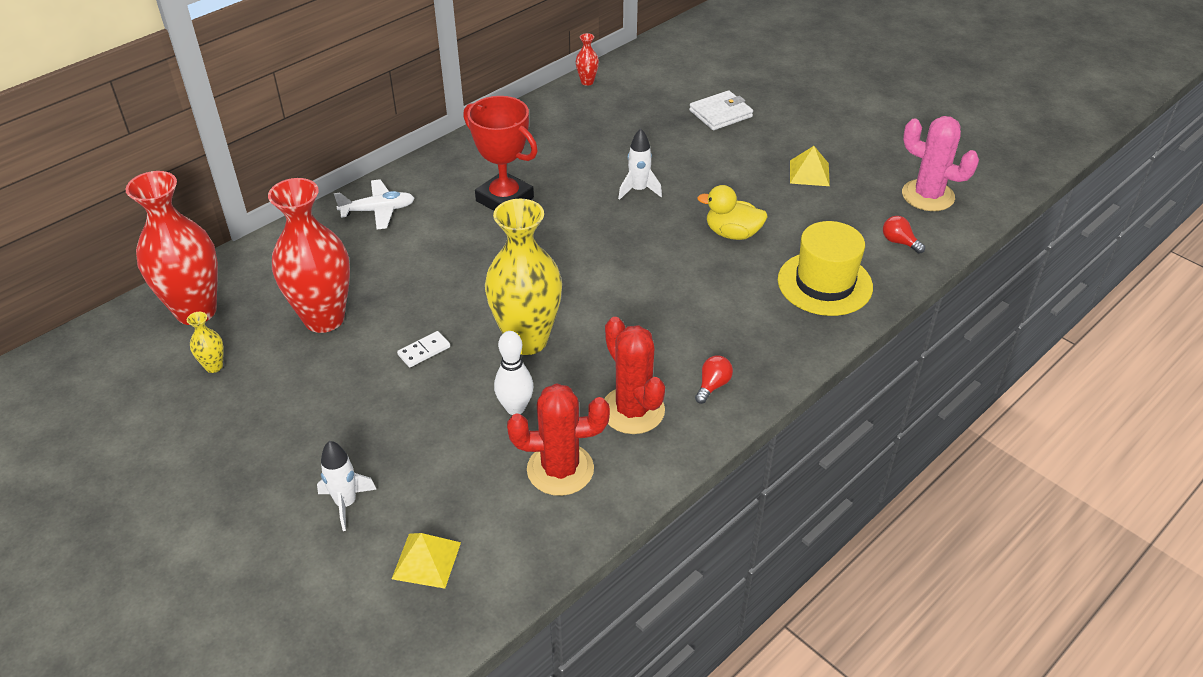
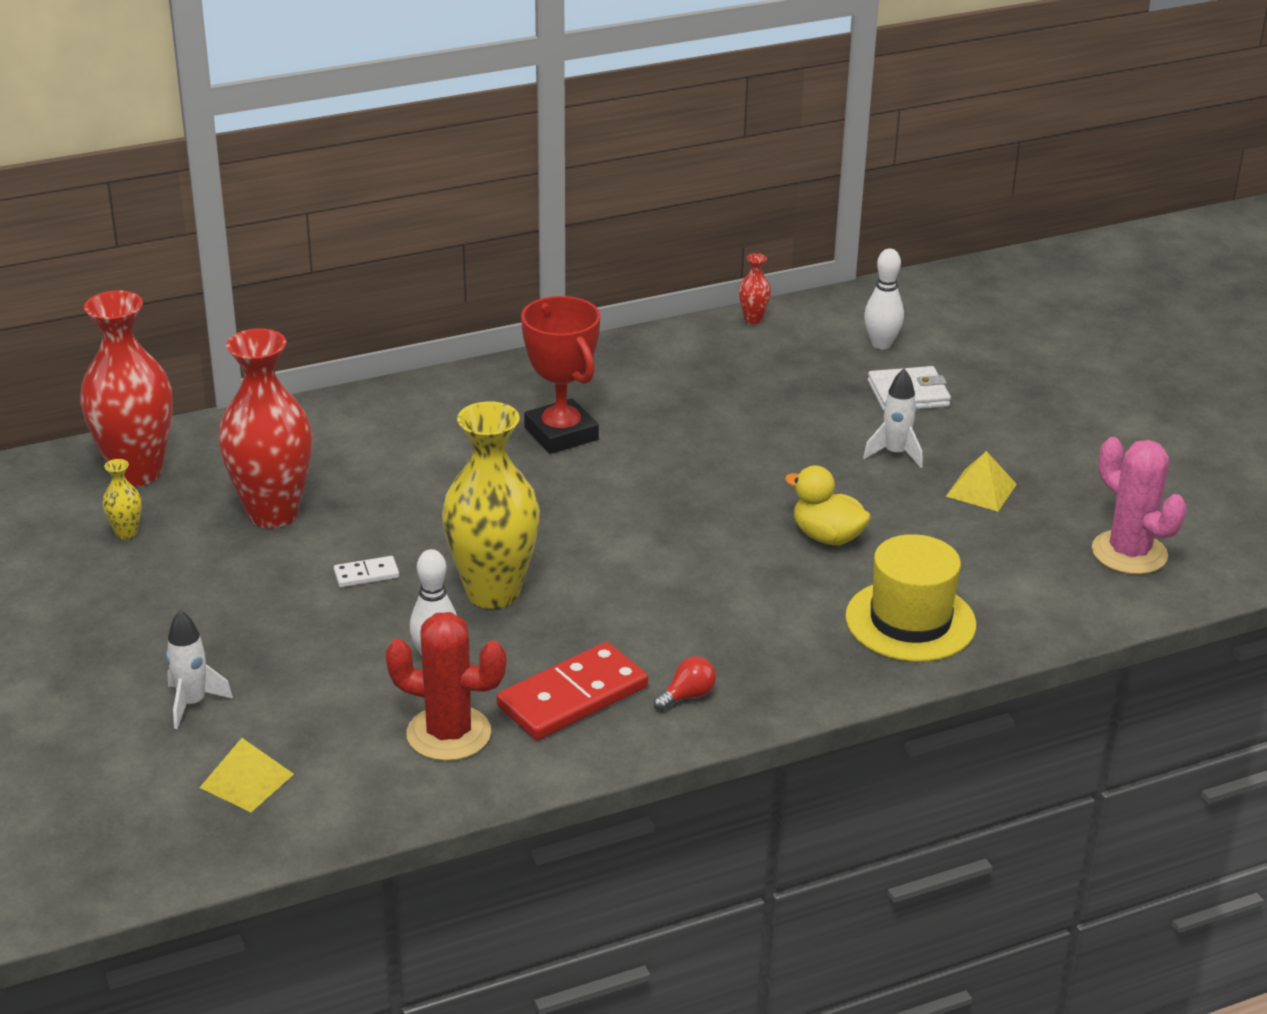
camera: 20 degrees right, 10 degrees down
(378, 210) = (401, 413): white plane -> none
(632, 410) = (572, 697): red cactus -> red domino
(638, 190) = (737, 460): white rocket -> white rocket (895, 454)
(682, 81) = (881, 344): none -> white bowling pin
(899, 242) = (1047, 598): red light bulb -> none

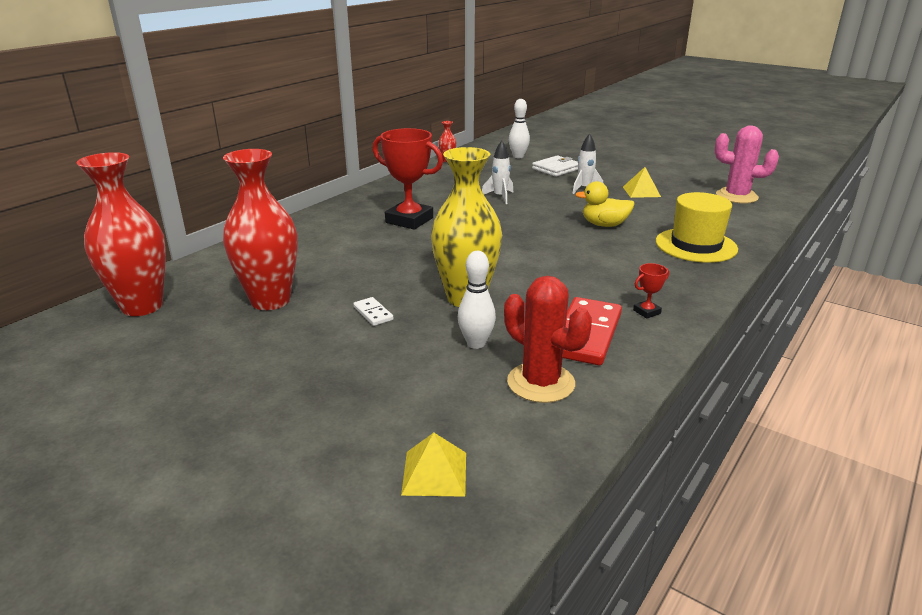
camera: 30 degrees left, 5 degrees down
(126, 533) = (165, 342): yellow vase -> none
(192, 703) = (330, 434): white rocket -> white rocket (500, 197)
(366, 574) = (373, 313): white domino -> white domino turned 75 degrees counterclockwise
(449, 734) = (541, 383): red cactus -> red cactus turned 60 degrees clockwise
(687, 696) = (646, 312): red light bulb -> red trophy

